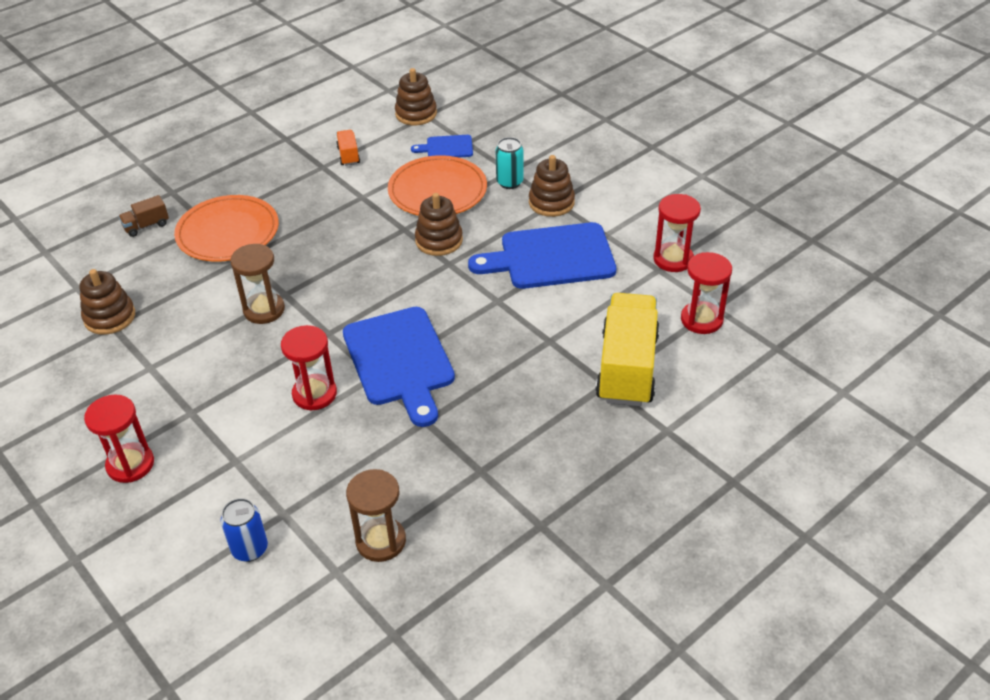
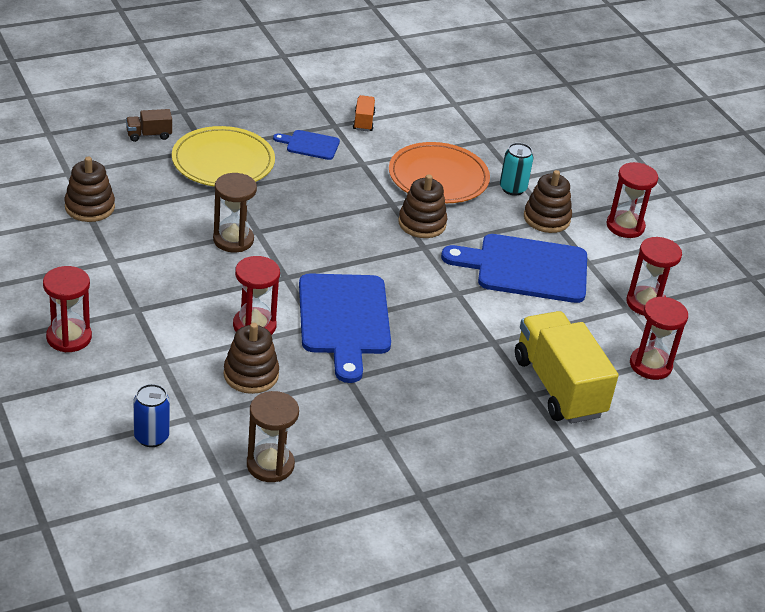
camera: 10 degrees right, 5 degrees down
(228, 232) = (223, 161): orange plate -> yellow plate
(416, 114) = (444, 99): brown stacking toy -> brown stacking toy (251, 375)
(447, 148) = (463, 139): blue cutting board -> blue cutting board (310, 145)
(624, 190) = (625, 226): none -> red hourglass
(627, 368) = (558, 387): yellow truck -> yellow truck turned 45 degrees counterclockwise

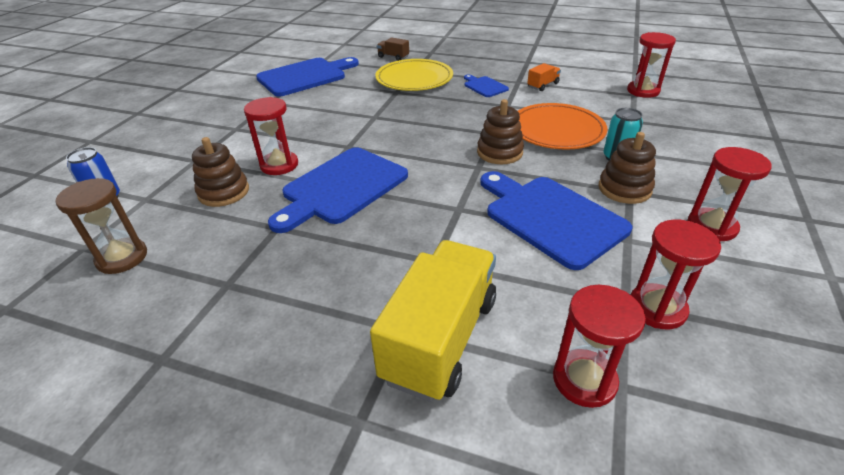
camera: 50 degrees right, 0 degrees up
(69, 337) = (178, 127): red hourglass -> red hourglass (643, 91)
(89, 207) = (305, 76): brown stacking toy -> blue cutting board
(233, 240) = (352, 116): brown hourglass -> none

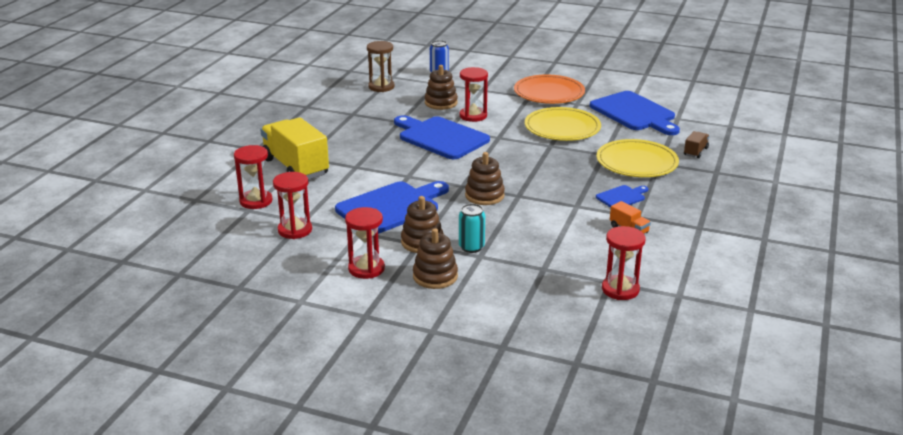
camera: 90 degrees right, 10 degrees down
(331, 110) = (562, 128): none -> yellow plate
(440, 338) = (295, 167): yellow truck -> yellow truck turned 150 degrees counterclockwise
(556, 130) = (523, 225): orange plate -> orange plate (549, 93)
(690, 177) = (435, 276): none -> brown stacking toy

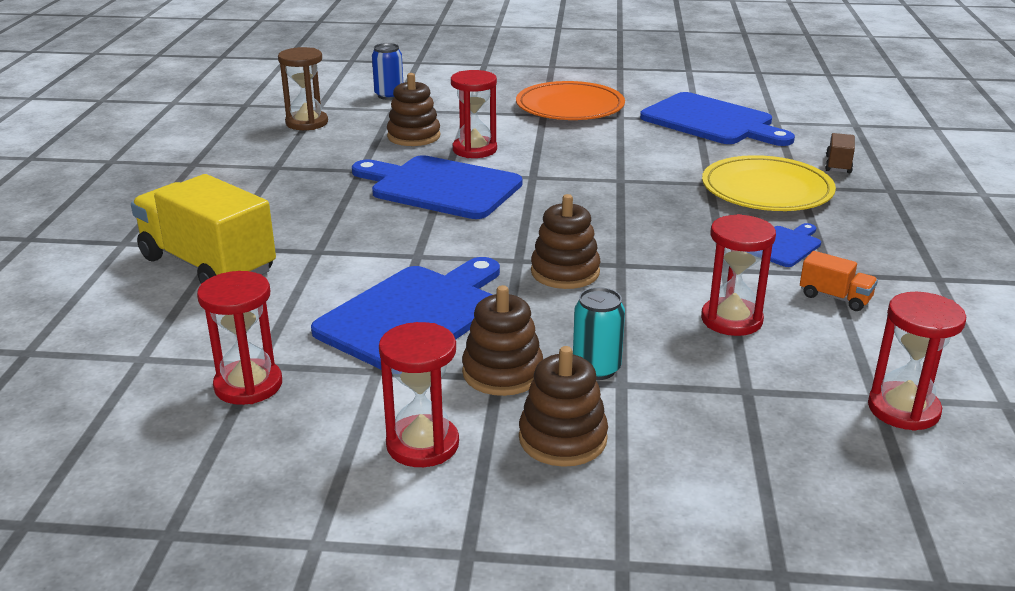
camera: 15 degrees left, 0 degrees up
(256, 201) = (151, 338): red hourglass -> red hourglass (731, 320)
(562, 128) = (621, 152): yellow plate -> none

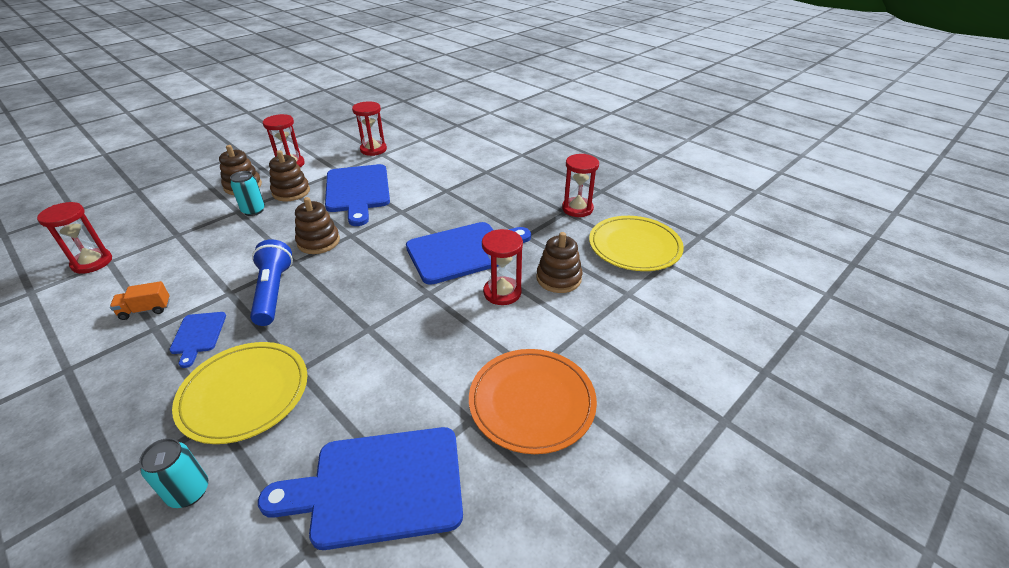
camera: 130 degrees right, 10 degrees up
(208, 265) = (472, 165): yellow truck -> none
(307, 123) = (634, 246): brown hourglass -> yellow plate
(389, 95) = (666, 307): blue can -> none
(676, 246) = (273, 292): none -> blue flashlight
(731, 320) = (204, 263): red hourglass -> red hourglass (577, 209)
(838, 165) = (189, 492): brown truck -> turquoise can

